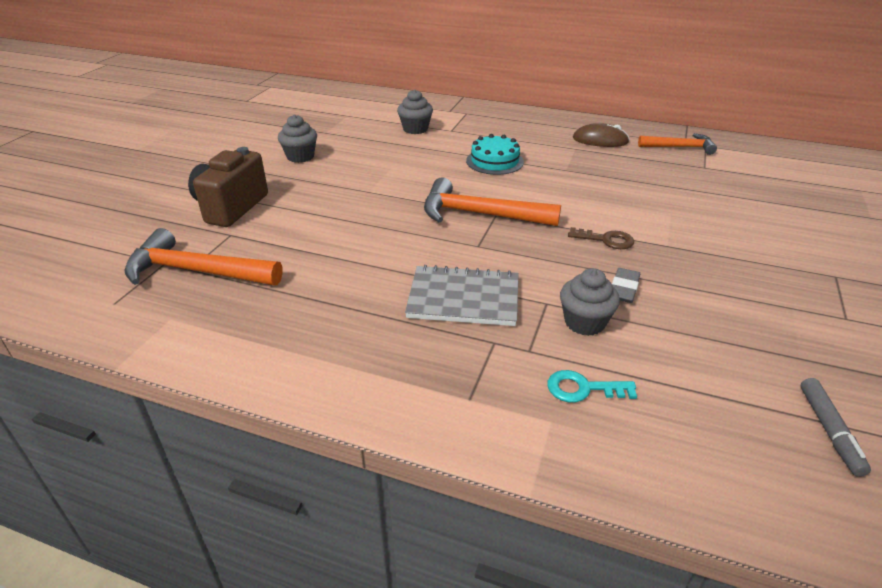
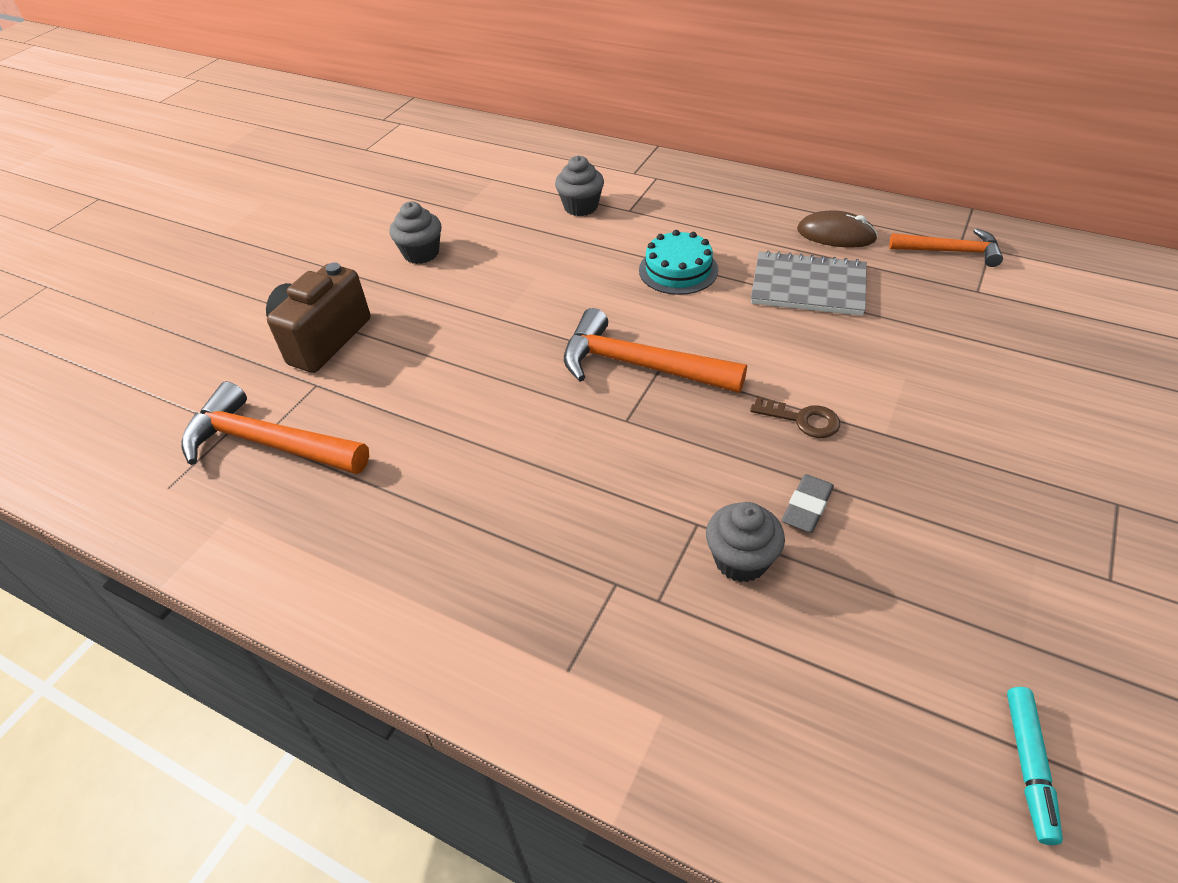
camera: 10 degrees right, 10 degrees up
(463, 298) = (590, 509): grey notebook -> grey notebook (808, 286)
(583, 389) = (715, 668): turquoise key -> none
(829, 431) = (1029, 766): grey marker -> turquoise marker

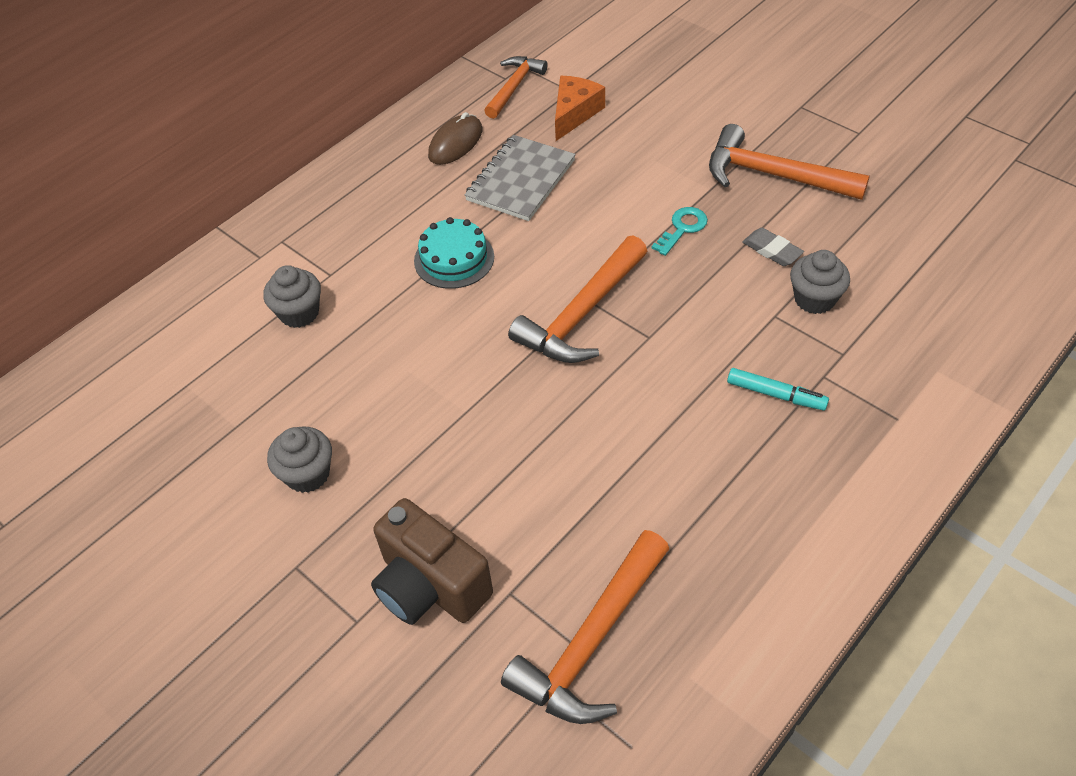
camera: 75 degrees left, 5 degrees up
(802, 420) = (682, 228): brown key -> turquoise key
(940, 301) = (574, 113): none -> orange cheese
(949, 491) = (773, 175): none -> orange hammer
(1029, 766) = (981, 212): turquoise marker -> turquoise marker (776, 394)

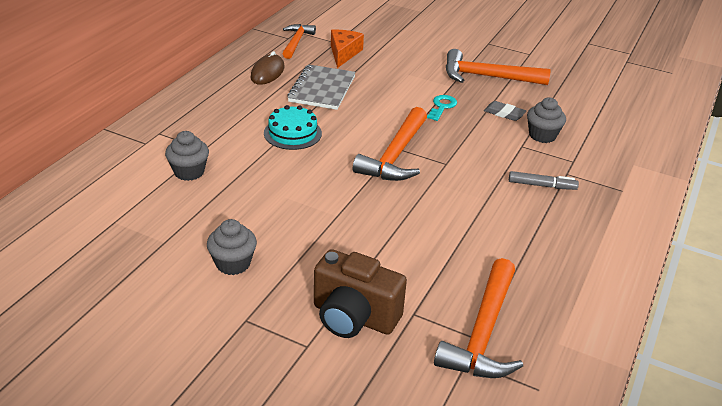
camera: 20 degrees left, 15 degrees down
(776, 394) = (542, 185): turquoise marker -> grey marker

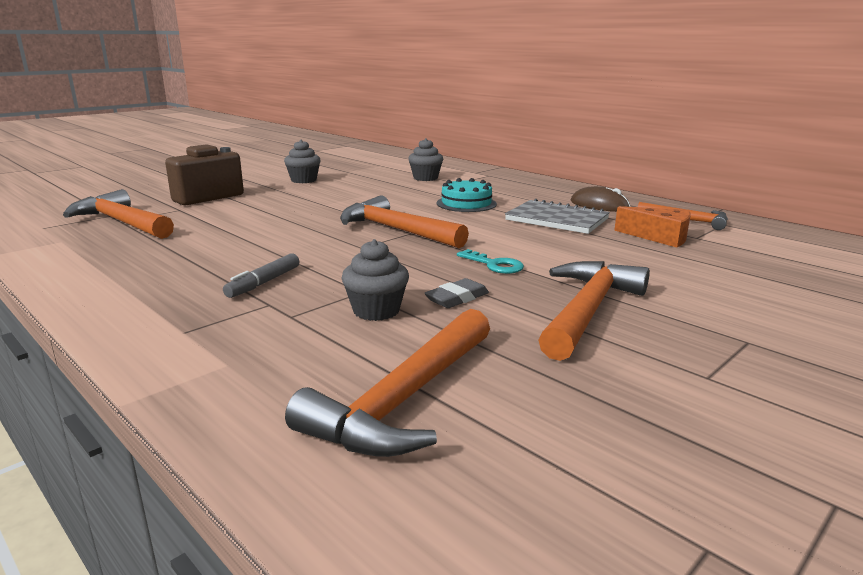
camera: 110 degrees right, 15 degrees down
(611, 113) = (404, 399): none -> orange hammer

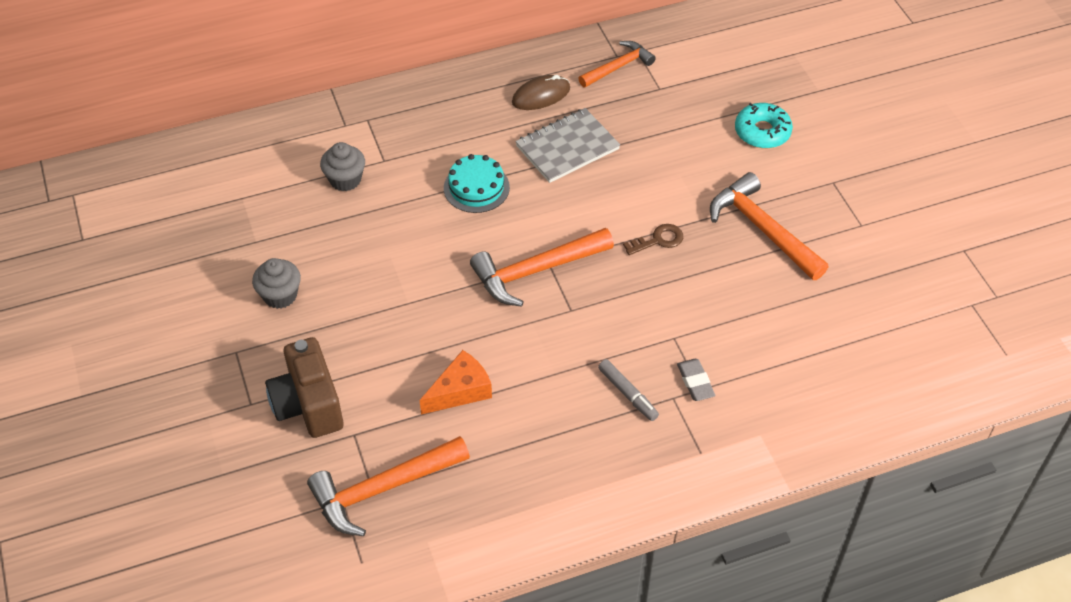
camera: 65 degrees left, 30 degrees up
(376, 311) = (713, 339): grey cupcake -> none
(404, 399) = (833, 360): orange hammer -> none
(457, 298) = (712, 288): grey eraser -> grey eraser (695, 382)
(494, 265) = (658, 240): turquoise key -> brown key
(659, 237) = (648, 110): orange cheese -> orange cheese (460, 391)
(740, 287) = (762, 132): none -> turquoise donut

